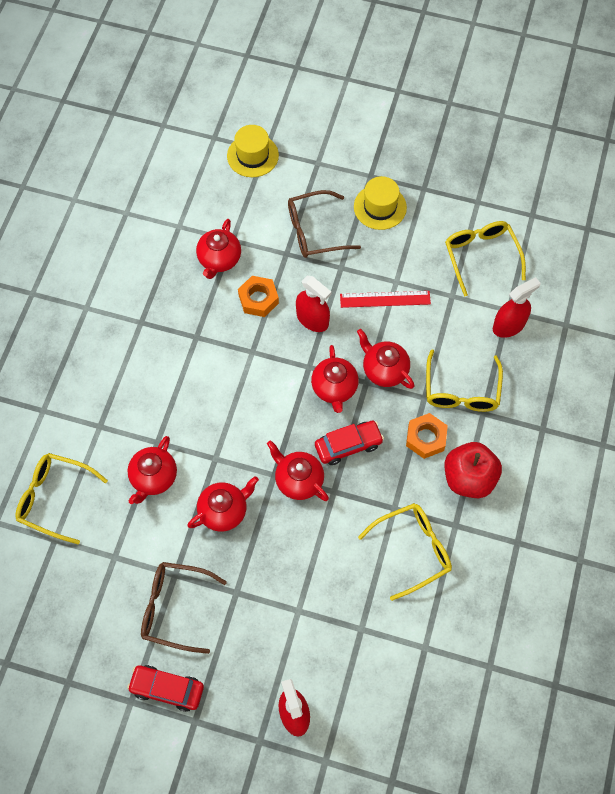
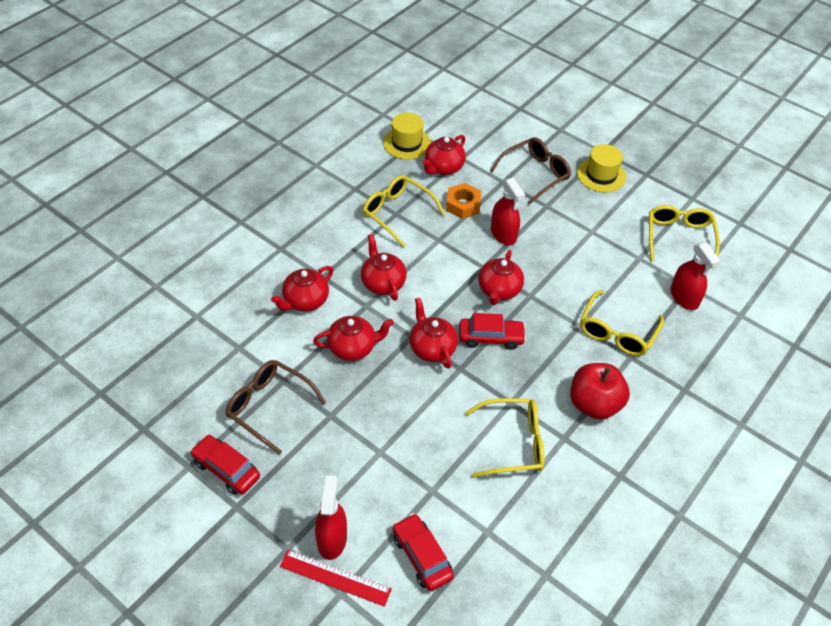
camera: 20 degrees right, 15 degrees down
(54, 498) = (213, 286): yellow glasses -> yellow glasses (397, 213)
(252, 155) = (507, 108): yellow hat -> yellow hat (406, 143)
(314, 231) = (535, 174): brown glasses -> brown glasses turned 135 degrees clockwise
(379, 696) = (422, 556): none -> red car
(384, 370) = (551, 292): red teapot -> red teapot (383, 283)
(385, 299) = (575, 241): red ruler -> red ruler (335, 578)
(426, 438) = (566, 357): orange nut -> none
(509, 325) = (684, 297): red spray bottle -> red spray bottle turned 75 degrees clockwise

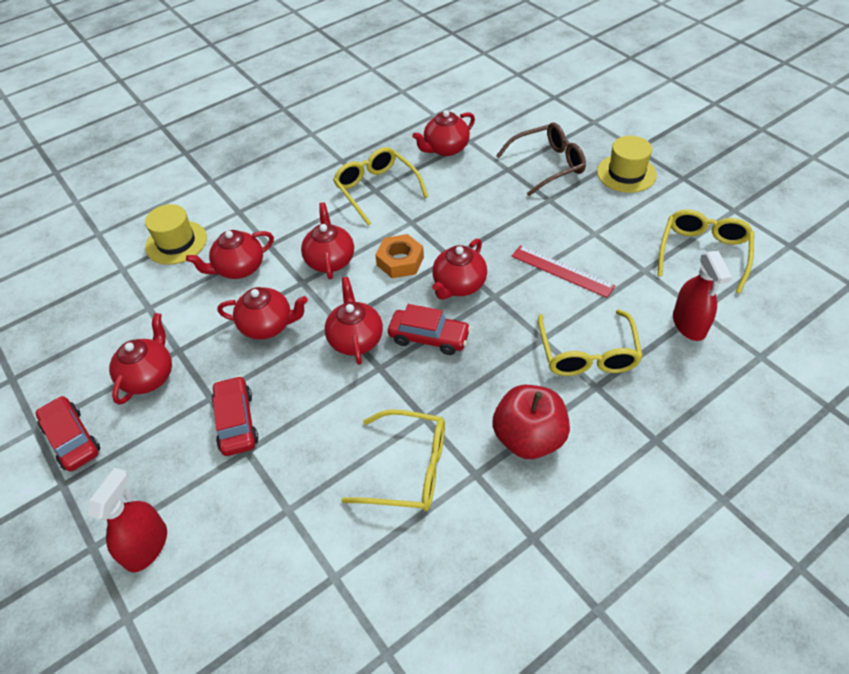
camera: 20 degrees right, 0 degrees up
(269, 406) = (149, 376): brown glasses -> red teapot
(335, 578) = (128, 596): red ruler -> red ruler (562, 271)
(406, 143) = (415, 121): yellow hat -> yellow hat (176, 242)
(422, 556) = (241, 592): red car -> red car (236, 422)
(463, 205) = (452, 189): orange nut -> orange nut (400, 261)
(503, 234) = (487, 224): red spray bottle -> none
(617, 332) = (587, 354): yellow glasses -> yellow glasses turned 45 degrees counterclockwise

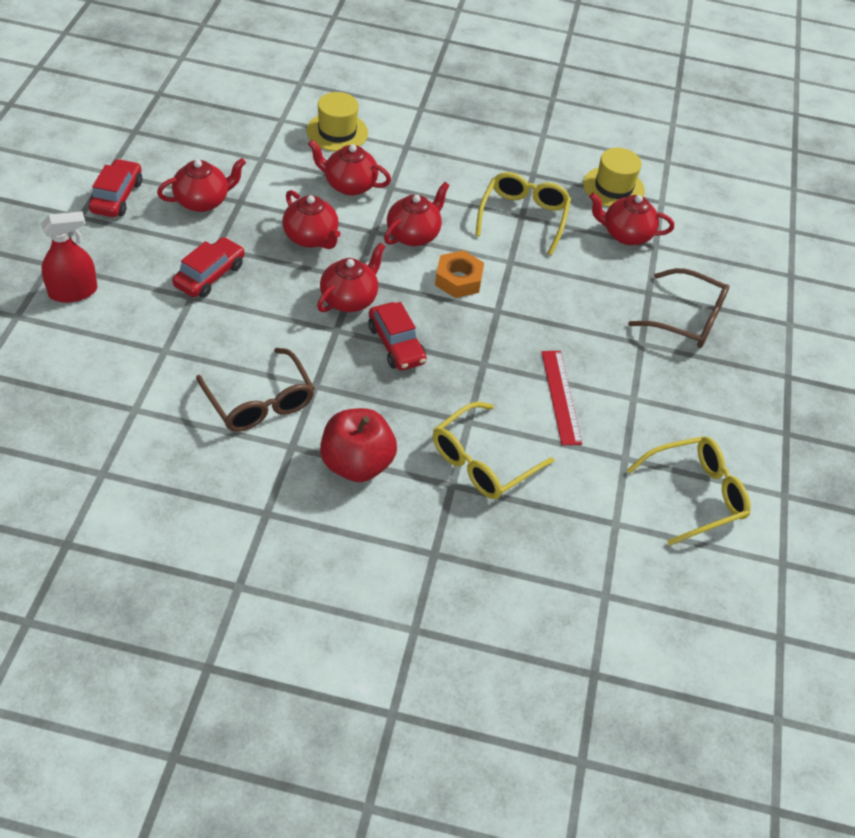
camera: 40 degrees right, 0 degrees up
(409, 469) = (260, 402): yellow glasses -> brown glasses
(458, 285) = (471, 333): red teapot -> none
(626, 173) = (742, 384): yellow hat -> yellow hat (613, 187)
(689, 324) = (591, 522): red spray bottle -> none

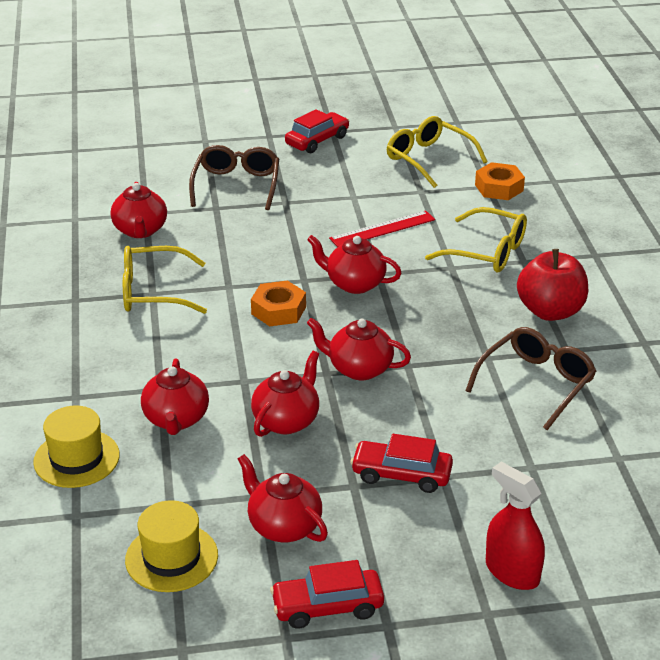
camera: 105 degrees left, 15 degrees down
(396, 344) = (396, 325): red car -> red car (317, 140)
(413, 235) = (231, 353): red teapot -> red teapot (354, 284)
(608, 532) = (499, 188): none -> orange nut
(613, 187) = (68, 248): yellow hat -> yellow hat (171, 557)

